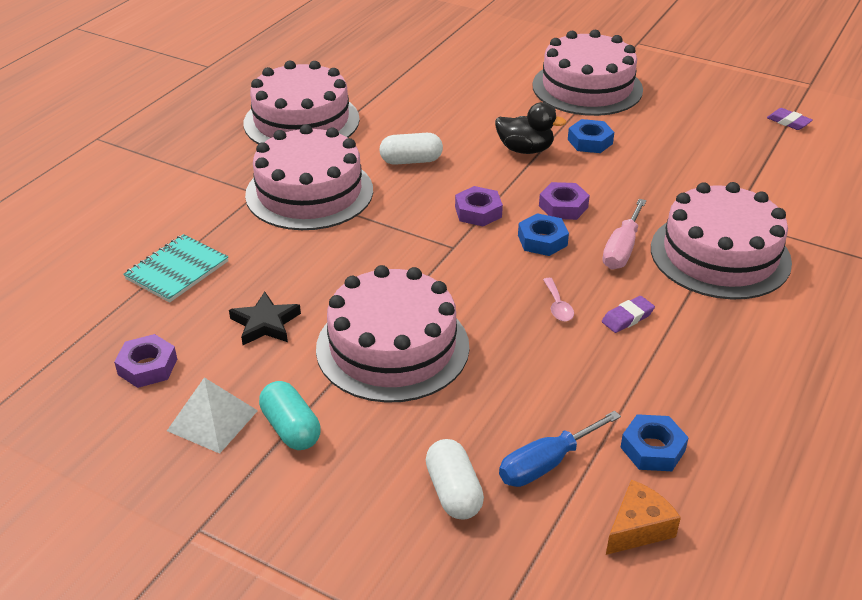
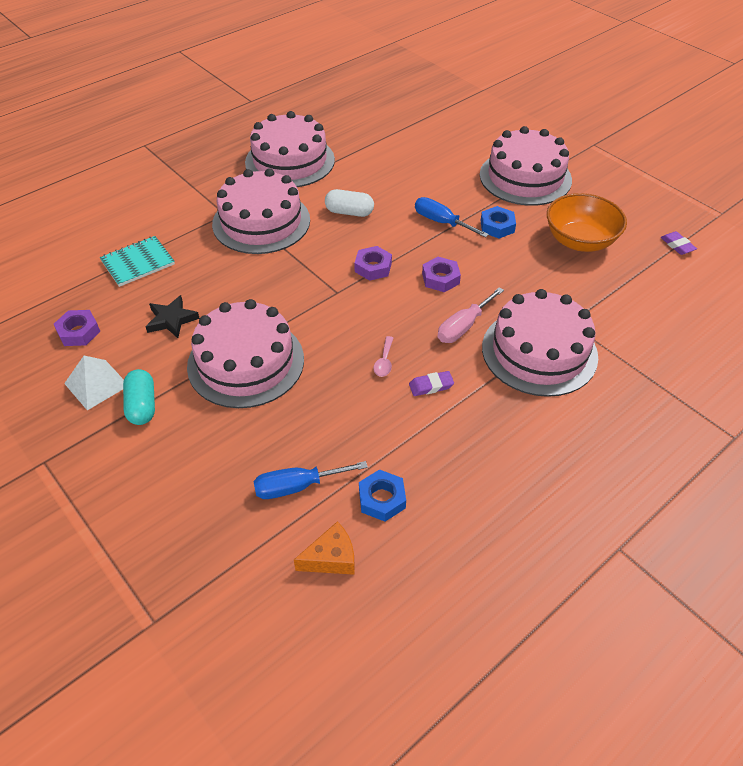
camera: 20 degrees right, 10 degrees up
(453, 492) = (220, 488): white capsule -> none
(525, 150) = (441, 222): black duck -> blue screwdriver
(542, 240) = (406, 303): blue nut -> none
(687, 138) = (580, 241): none -> orange bowl

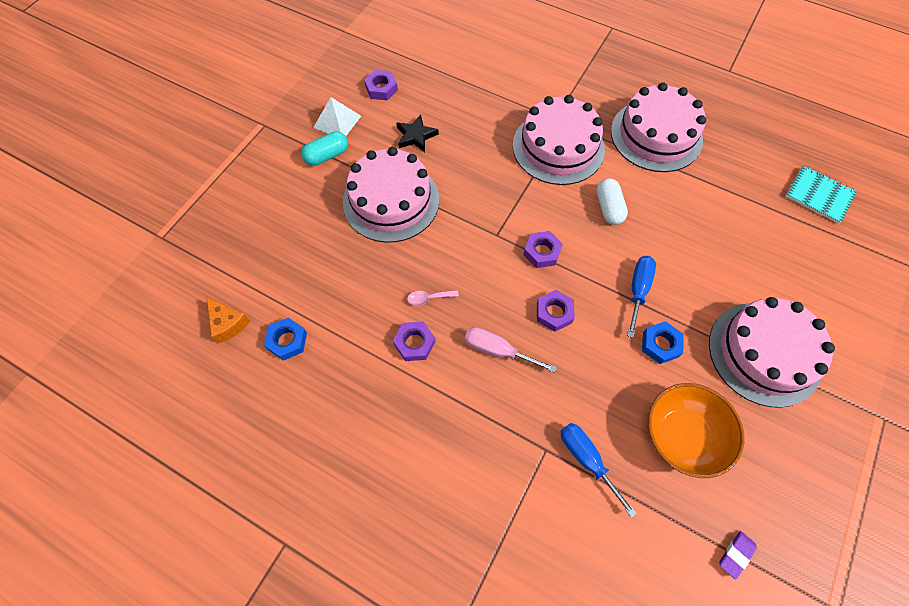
camera: 70 degrees right, 15 degrees up
(138, 263) = (467, 89): turquoise notebook -> turquoise notebook (819, 195)
(297, 486) = (283, 279): blue screwdriver -> blue screwdriver (587, 459)
(431, 386) = (414, 343): purple eraser -> purple nut
(539, 352) = (492, 427): pink cake -> none

